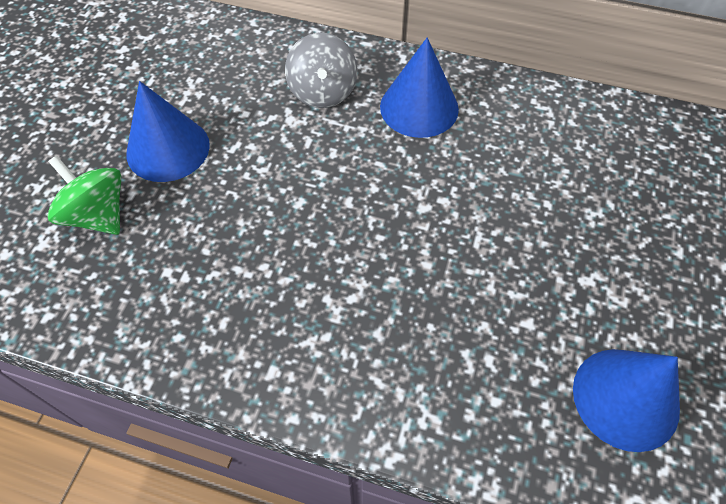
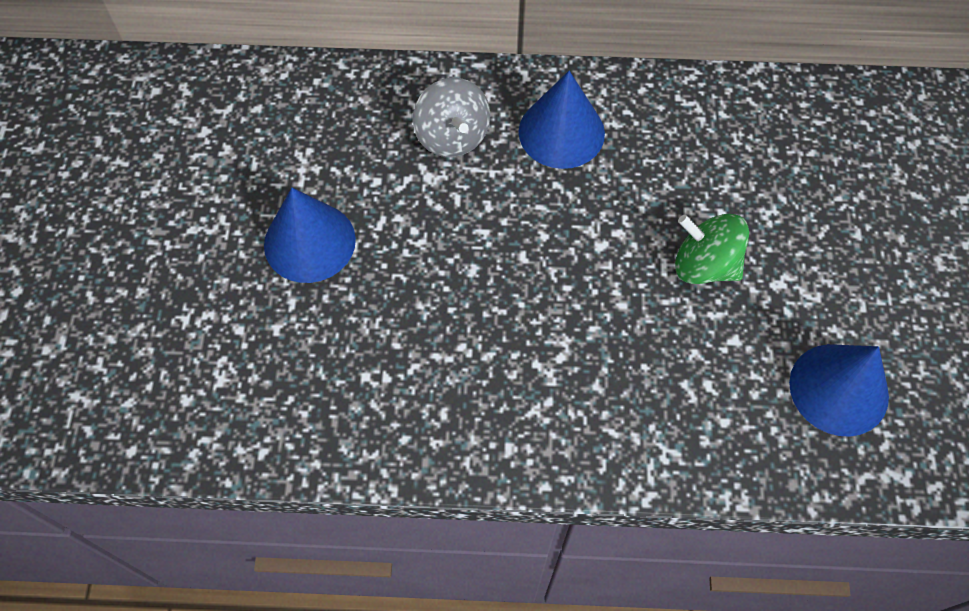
camera: 15 degrees left, 5 degrees up
(98, 215) = (267, 334): green spinning top -> green spinning top (704, 265)

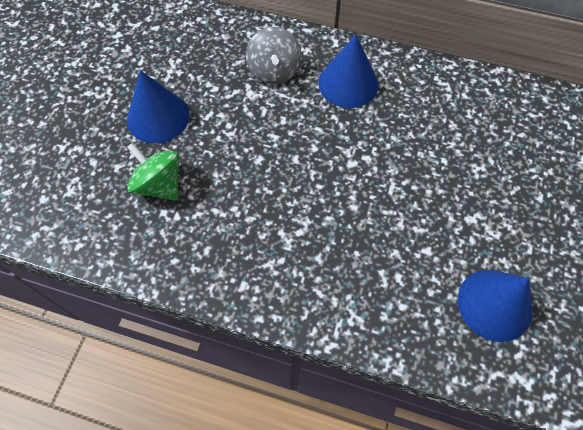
camera: 15 degrees right, 0 degrees up
(704, 265) = (421, 193): green spinning top -> green spinning top (159, 185)

